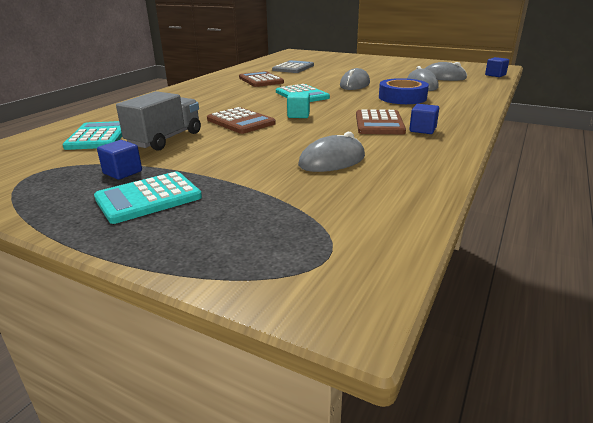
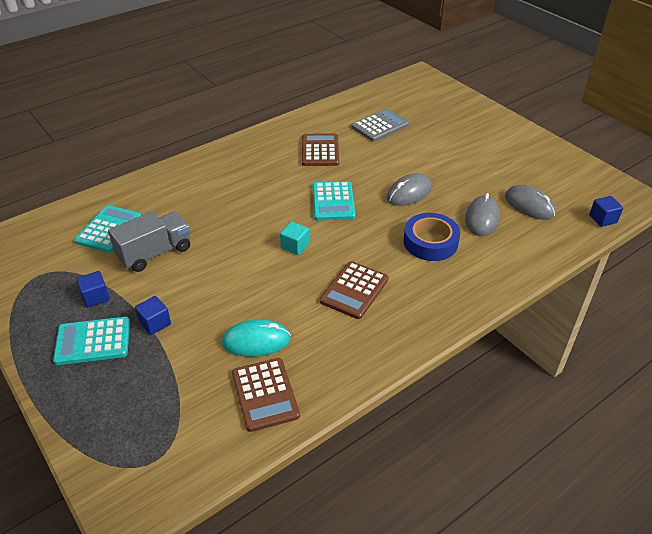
camera: 25 degrees right, 15 degrees up
(240, 122) = (235, 241): brown calculator -> brown calculator (265, 394)
(332, 161) = (256, 341): grey mouse -> turquoise mouse
(422, 130) = (383, 318): blue cube -> blue cube (155, 323)

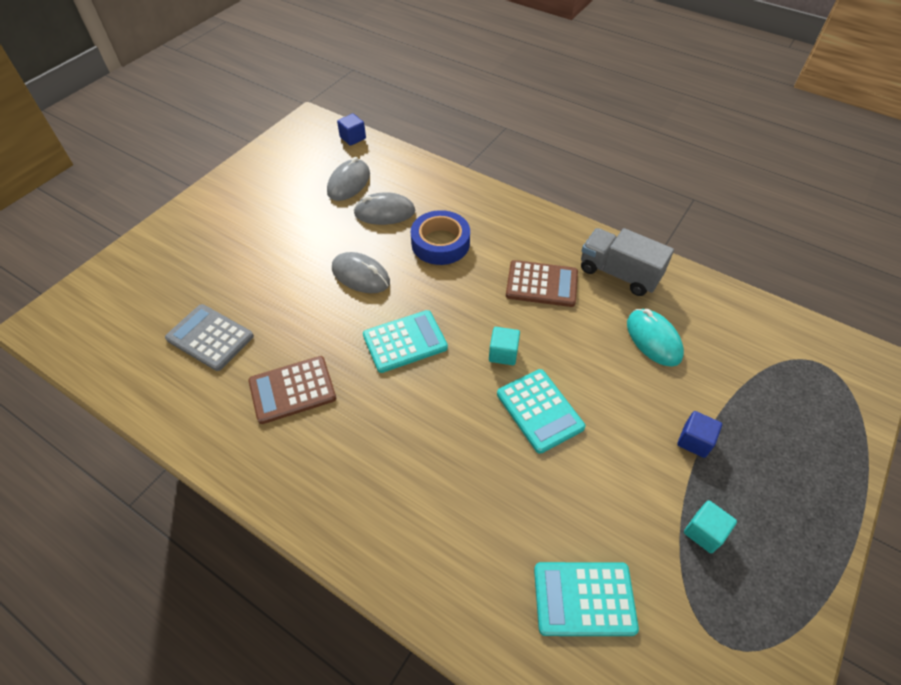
camera: 110 degrees left, 10 degrees up
(93, 341) = (760, 492): turquoise calculator -> turquoise calculator (539, 411)
(96, 297) = (704, 532): blue cube -> turquoise cube
(155, 253) = (594, 503): grey truck -> grey truck (619, 273)
(265, 394) = (703, 311): brown calculator -> none

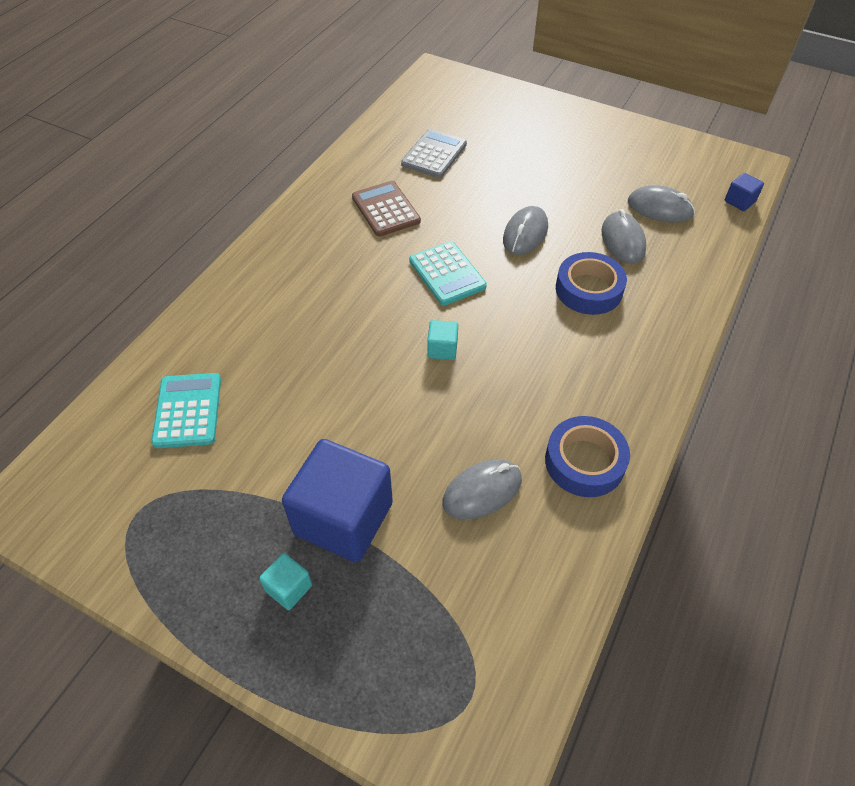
camera: 85 degrees right, 0 degrees up
(539, 411) = (375, 379): turquoise calculator -> none
(541, 284) = (547, 381): brown calculator -> none
(619, 273) = (584, 461): grey truck -> blue tape
(653, 339) = (482, 491): turquoise mouse -> grey mouse
(694, 441) = (343, 518): blue cube -> blue cube, size x2.32
(704, 532) = (239, 514): turquoise cube -> turquoise cube (289, 588)

